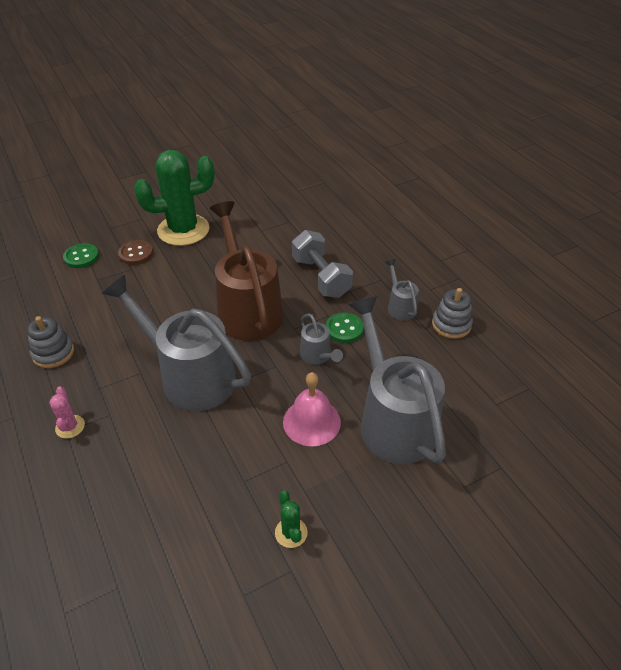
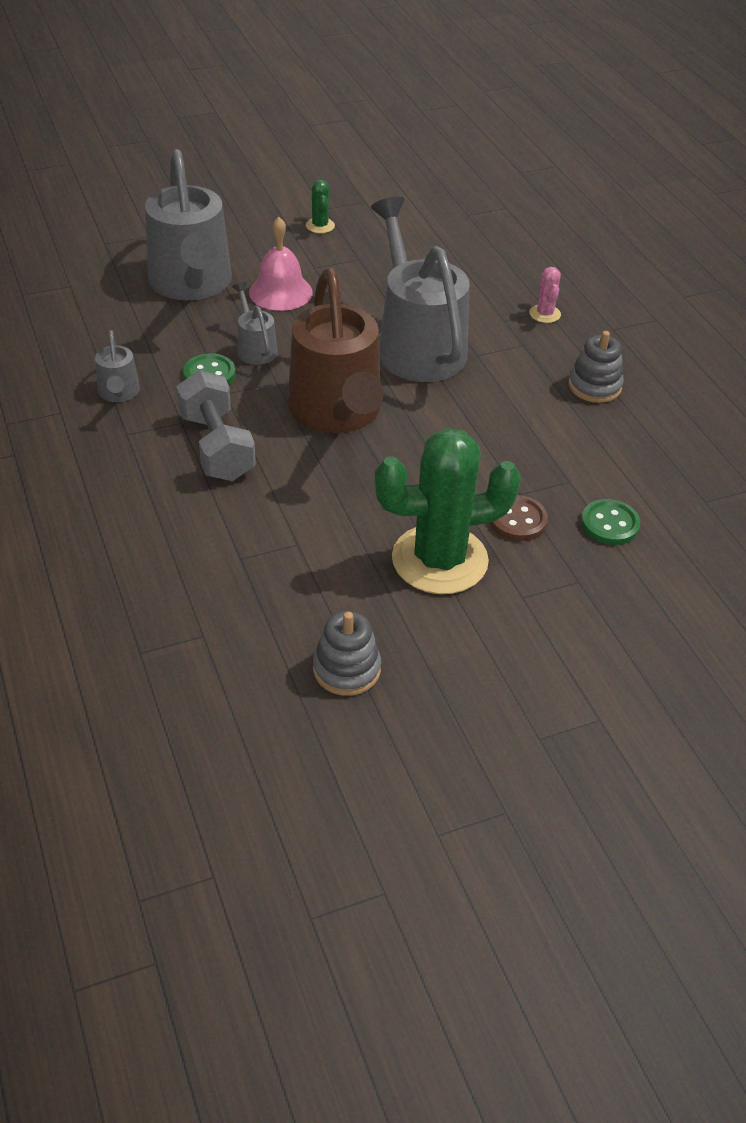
camera: 175 degrees left, 0 degrees up
(189, 376) = (416, 345): grey watering can -> grey watering can turned 150 degrees counterclockwise
(451, 324) = (63, 364): grey stacking toy -> grey stacking toy (346, 669)

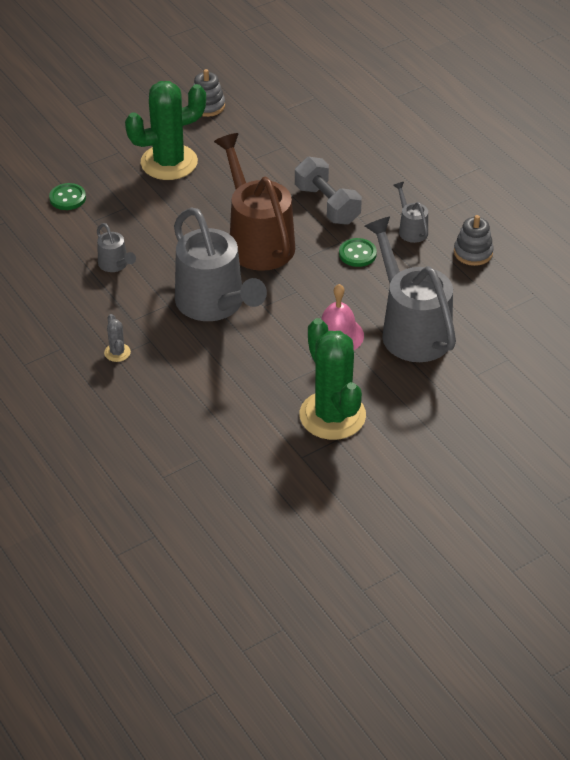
camera: 170 degrees right, 0 degrees up
(255, 348) = (335, 280): grey watering can -> grey watering can (115, 265)
(320, 226) = (332, 415): green cactus -> green cactus, size x2.44
(517, 520) = (125, 191): brown button -> none
(545, 314) = (117, 352): pink cactus -> grey cactus
(594, 386) = (76, 293): grey stacking toy -> grey stacking toy (473, 252)

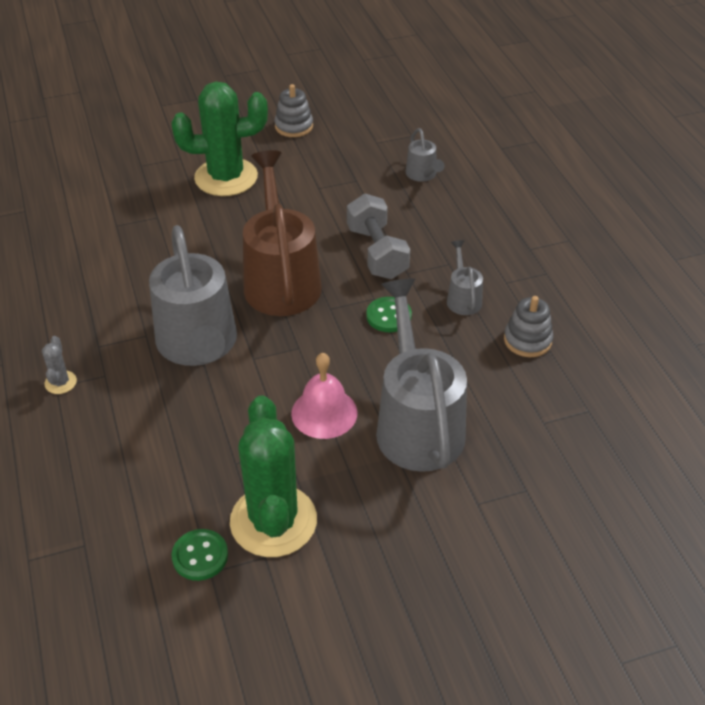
camera: 15 degrees right, 0 degrees up
(67, 198) = (102, 197): green button -> green button (200, 556)
(115, 265) = (113, 278): grey watering can -> grey watering can (423, 175)

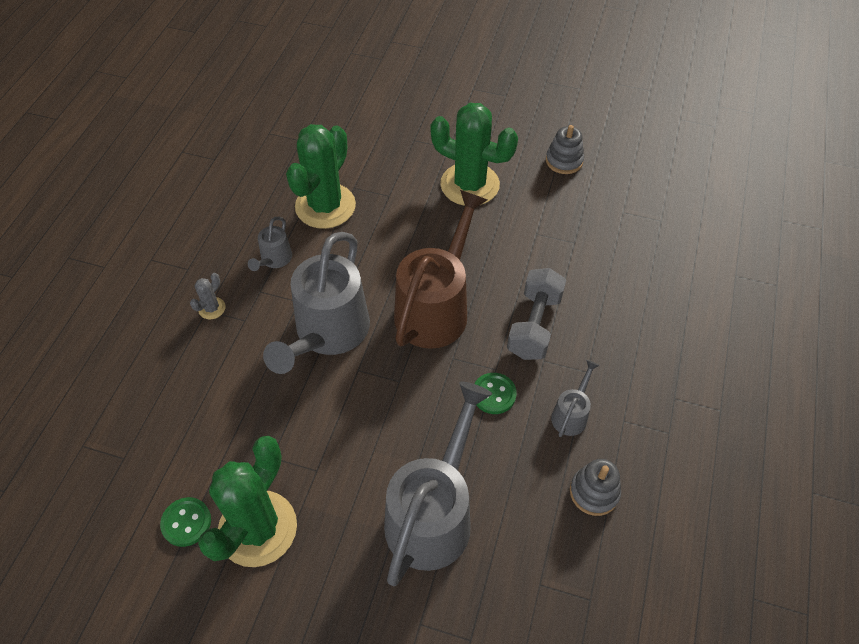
camera: 35 degrees right, 10 degrees up
(101, 251) = (325, 206): none -> green cactus
(324, 413) = (370, 455): pink bell -> none
(423, 175) = (637, 267): grey watering can -> grey watering can (274, 260)

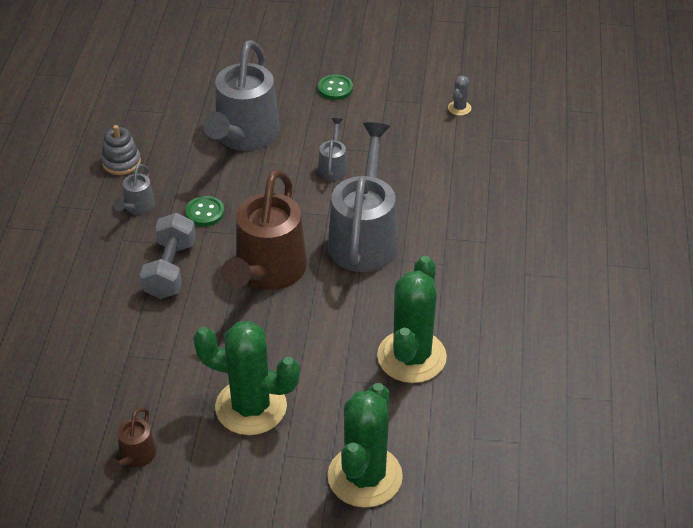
camera: 170 degrees right, 10 degrees down
(186, 522) = (423, 111): green button -> green button (335, 89)
(212, 308) = (481, 243): grey cactus -> grey cactus (459, 108)
(257, 528) = (371, 114): green cactus -> green cactus (365, 476)
(274, 260) = (442, 293): grey watering can -> grey watering can (333, 166)
(564, 161) = (135, 457): grey stacking toy -> brown watering can

